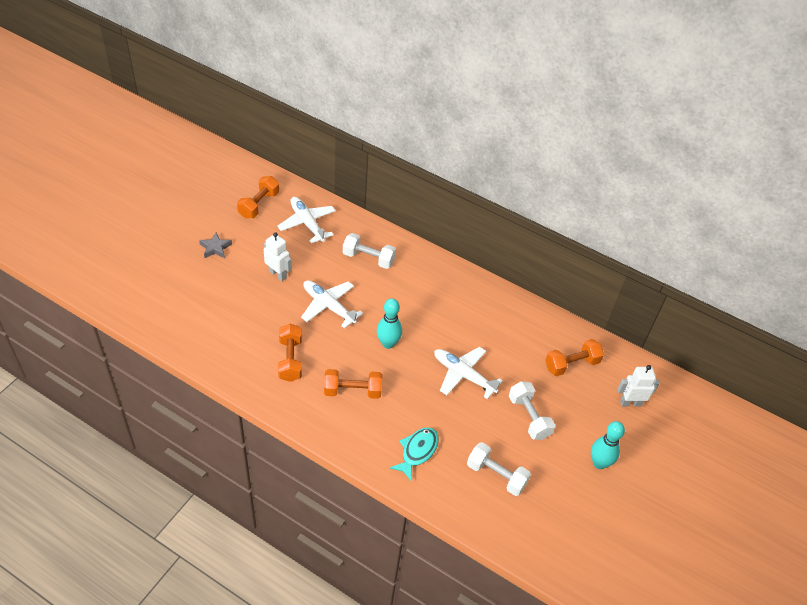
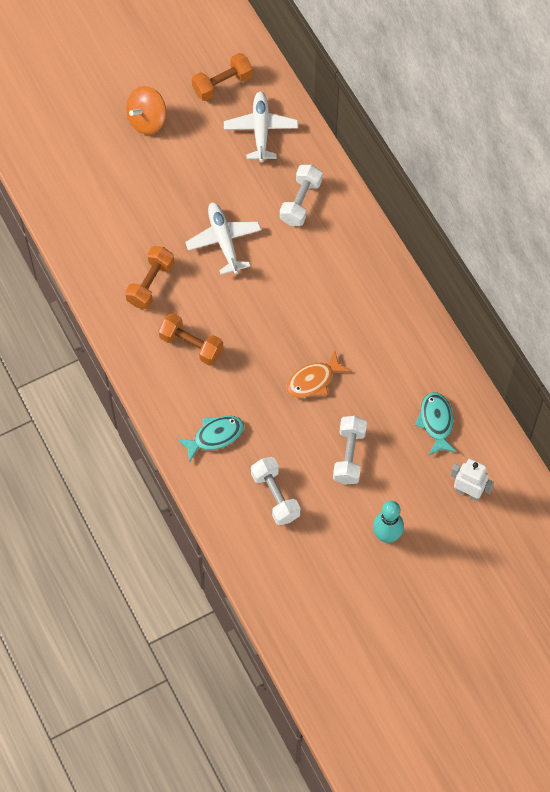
camera: 35 degrees right, 15 degrees up
(215, 248) = (147, 120): grey star -> orange spinning top
(278, 274) = (193, 180): white robot -> none
(368, 258) = (301, 202): white dumbbell -> white dumbbell turned 60 degrees clockwise
(388, 343) = (258, 310): turquoise bowling pin -> none
(463, 375) = (313, 380): white plane -> orange fish
(571, 364) = (436, 422): orange dumbbell -> turquoise fish

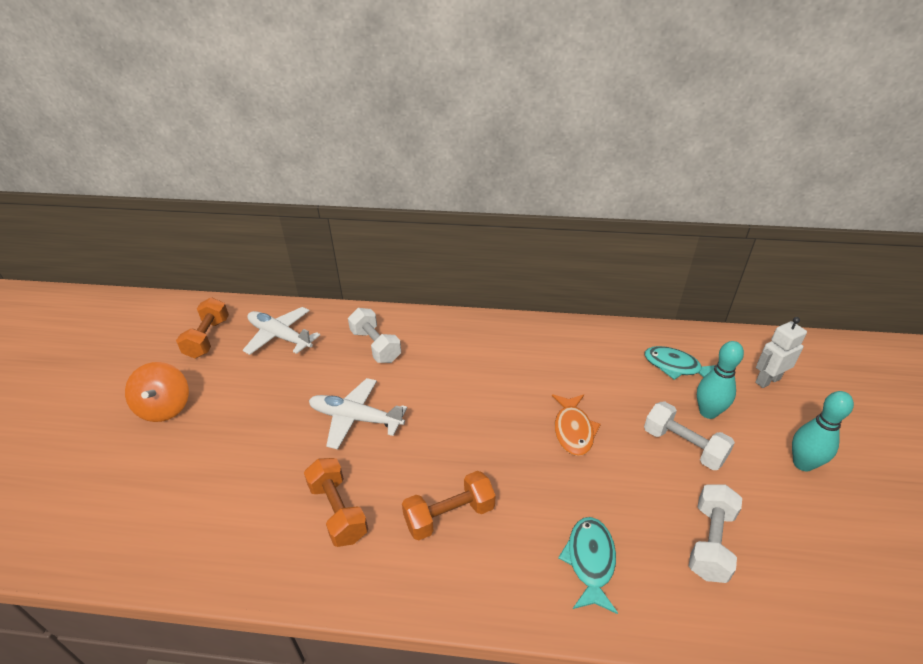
camera: 55 degrees left, 25 degrees down
(275, 496) = (710, 542): white dumbbell -> white dumbbell turned 75 degrees counterclockwise
(397, 461) = (708, 412): none -> turquoise bowling pin

